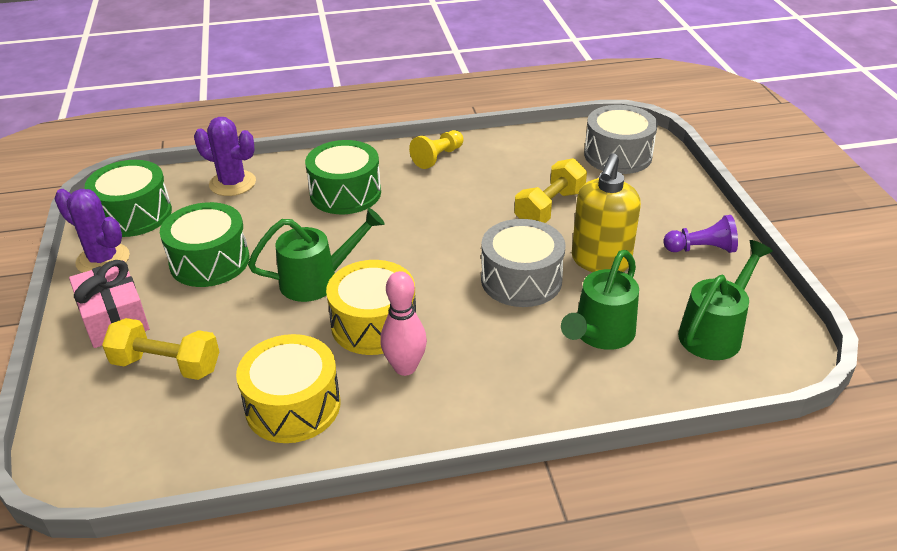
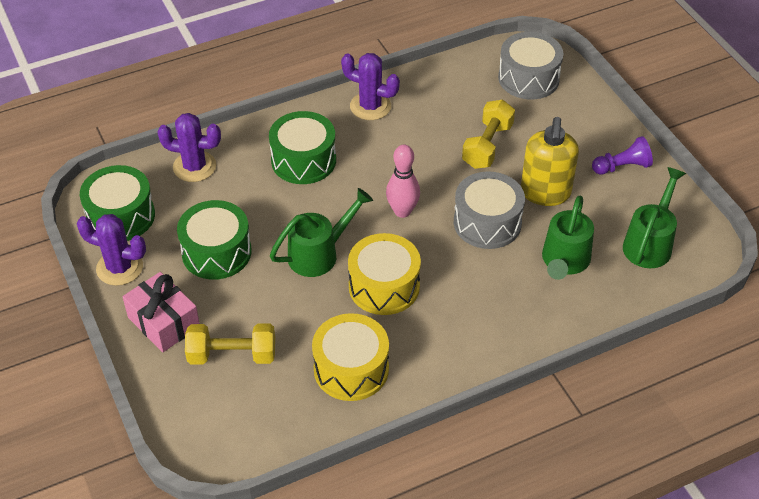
camera: 15 degrees left, 10 degrees up
(405, 367) = (424, 319): pink bowling pin -> pink bowling pin (402, 211)
(437, 157) = (370, 106): yellow pawn -> purple cactus

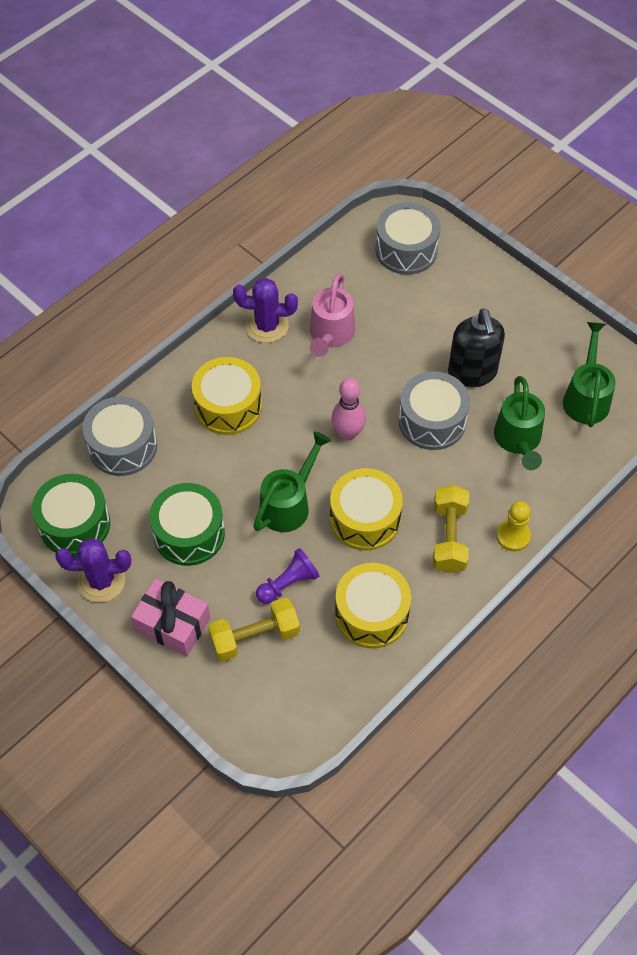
camera: 20 degrees left, 10 degrees up
(194, 167) = (123, 446): purple cactus -> grey drum
(303, 160) = (228, 406): green drum -> yellow drum
(425, 128) = (330, 335): none -> pink watering can
(487, 146) = (398, 337): yellow dumbbell -> yellow dumbbell (449, 537)
(521, 342) = (513, 536): none -> yellow pawn
(545, 193) = (472, 372): yellow soap dispenser -> black soap dispenser
(622, 167) = (531, 323): purple pawn -> purple pawn (288, 583)

